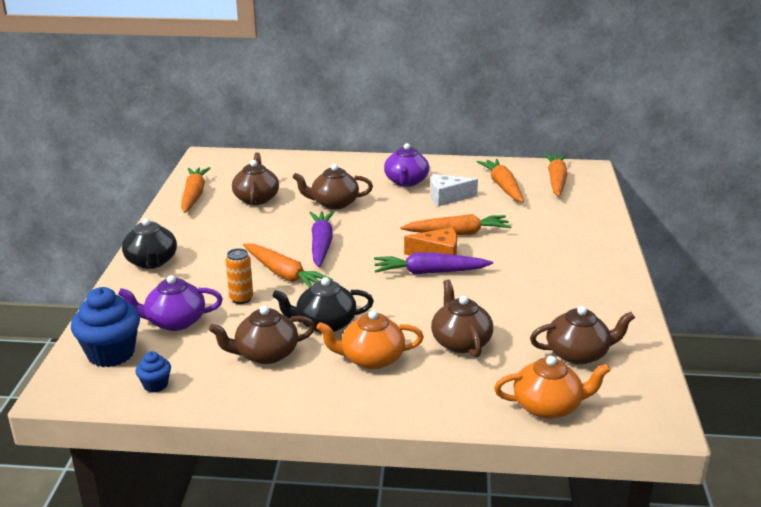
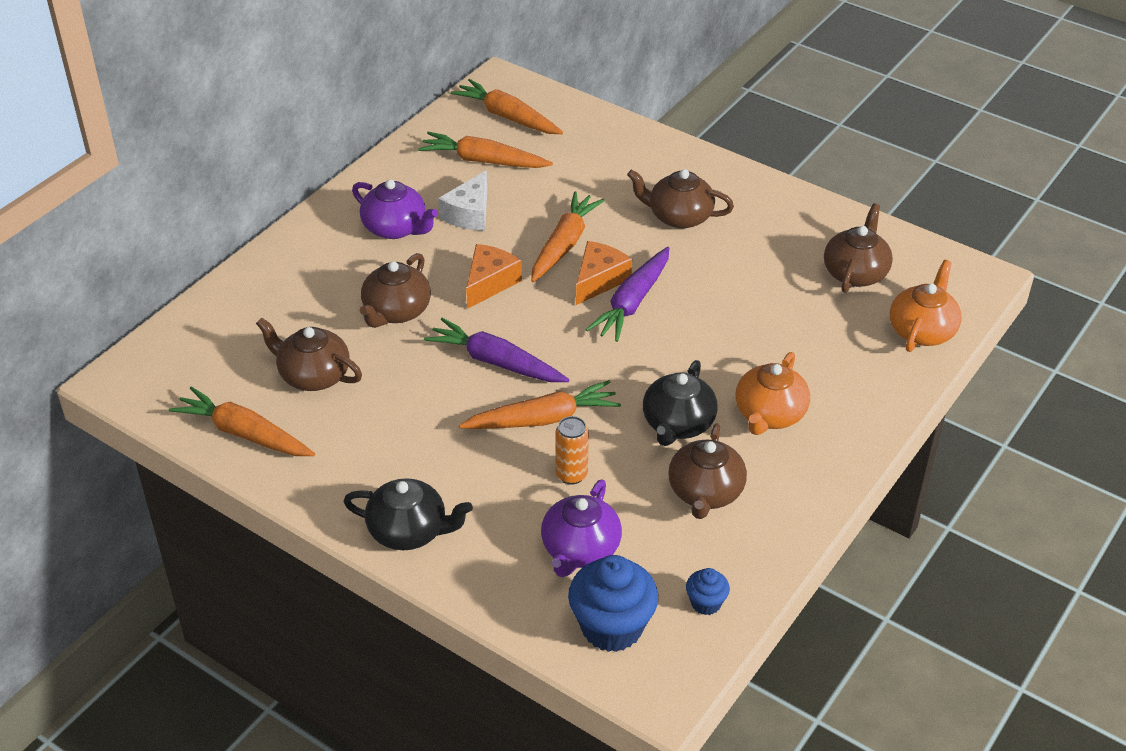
camera: 60 degrees left, 15 degrees up
(391, 221) = (489, 283): none -> orange cheese
(460, 342) = (783, 339): brown teapot -> brown teapot (679, 217)

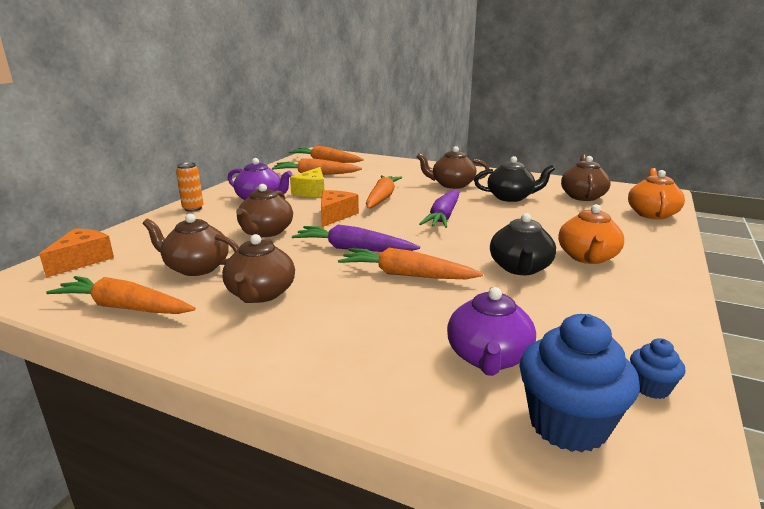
camera: 10 degrees left, 20 degrees down
(409, 531) = (301, 362): black teapot -> black teapot (511, 197)
(469, 214) = (312, 191): white cheese -> yellow cheese
(543, 419) = (406, 275): orange carrot -> orange carrot turned 135 degrees counterclockwise
(571, 475) = (449, 305): orange can -> orange can (193, 208)
(599, 280) = (414, 209): orange cheese -> orange cheese (82, 260)
(705, 492) = (576, 305): brown teapot -> brown teapot (260, 294)

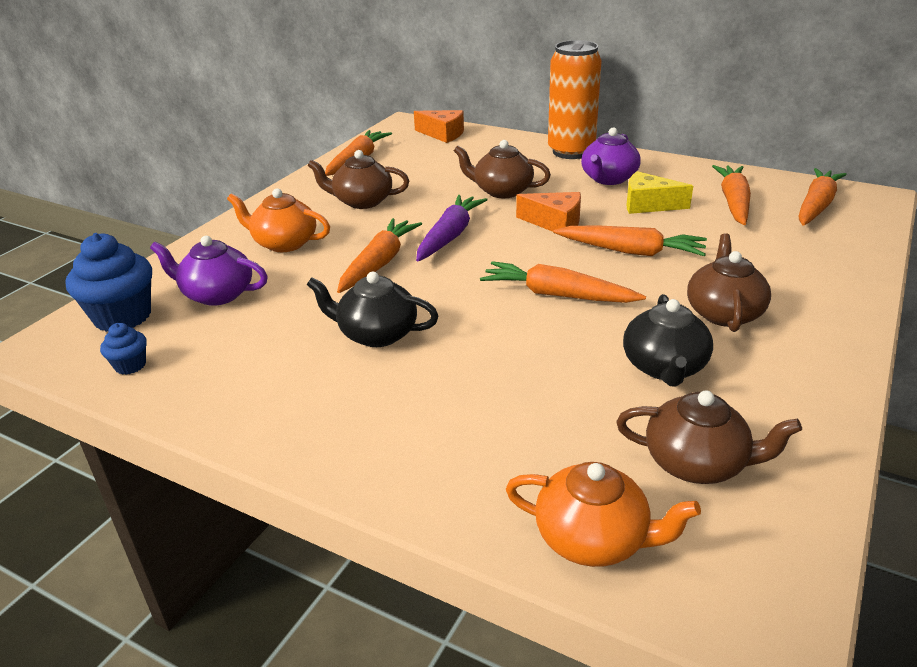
camera: 95 degrees right, 10 degrees up
(193, 208) = (571, 152): orange can -> orange can, size x2.09
(196, 267) = (420, 173): brown teapot -> none
(443, 216) = (557, 295): purple carrot -> orange carrot
(587, 257) = (395, 395): orange teapot -> orange teapot (284, 243)

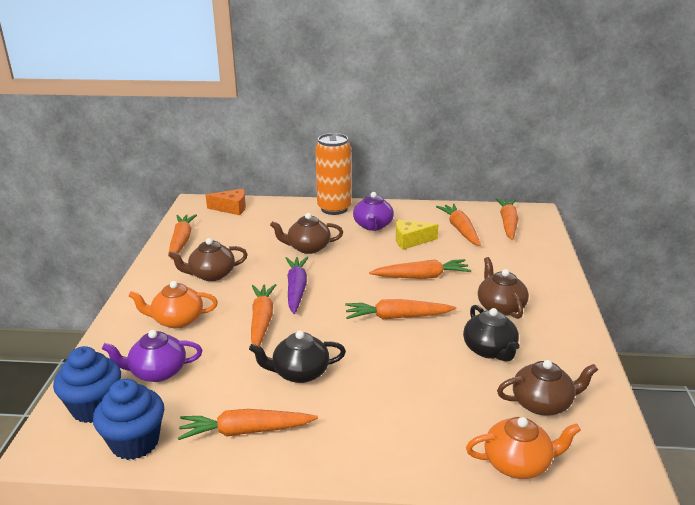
camera: 25 degrees left, 5 degrees down
(130, 365) = (135, 442): blue cupcake -> blue cupcake, size x2.01
(257, 386) = (245, 431): none -> orange carrot
(555, 223) = (360, 265): orange cheese -> none

